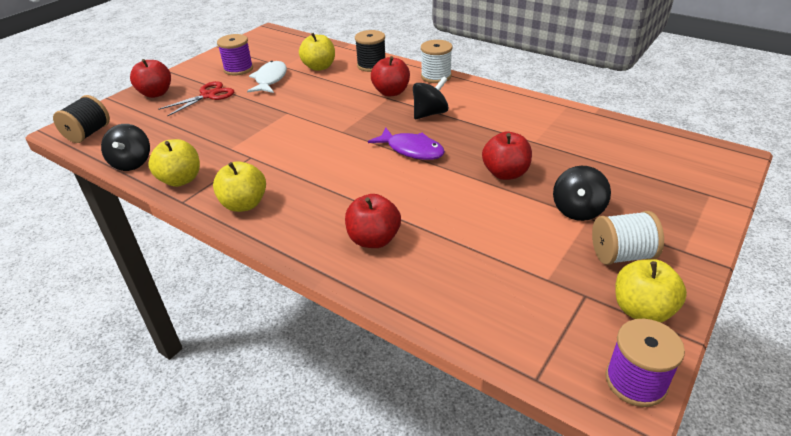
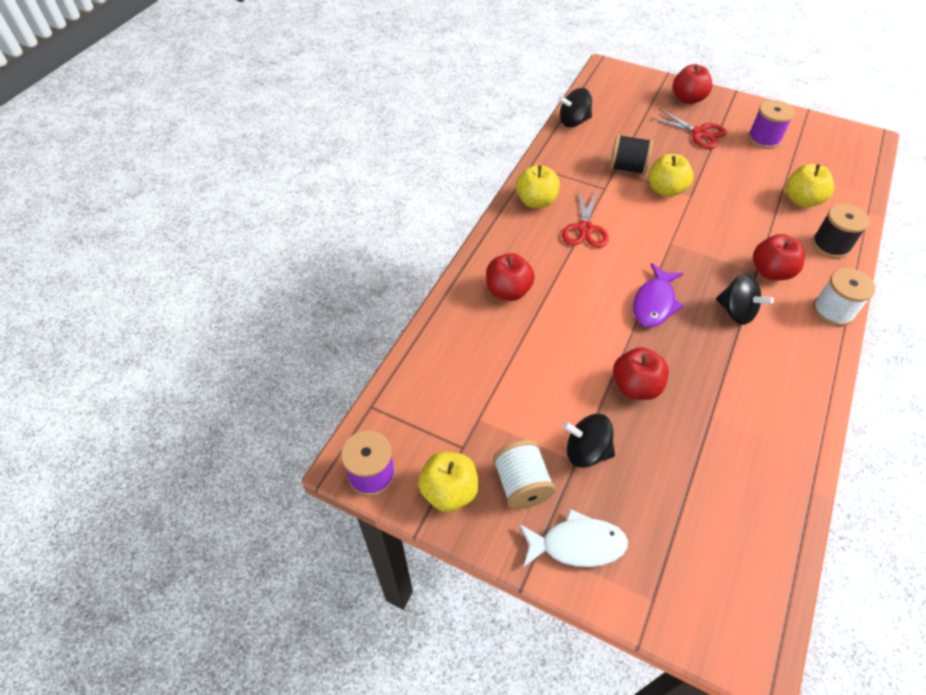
camera: 80 degrees right, 15 degrees up
(88, 134) = (607, 83): black spool -> black spool (627, 168)
(181, 180) = (558, 156): yellow apple -> yellow apple (665, 190)
(270, 79) = (752, 167): white fish -> white fish (577, 544)
(302, 176) = (585, 229): none -> red scissors

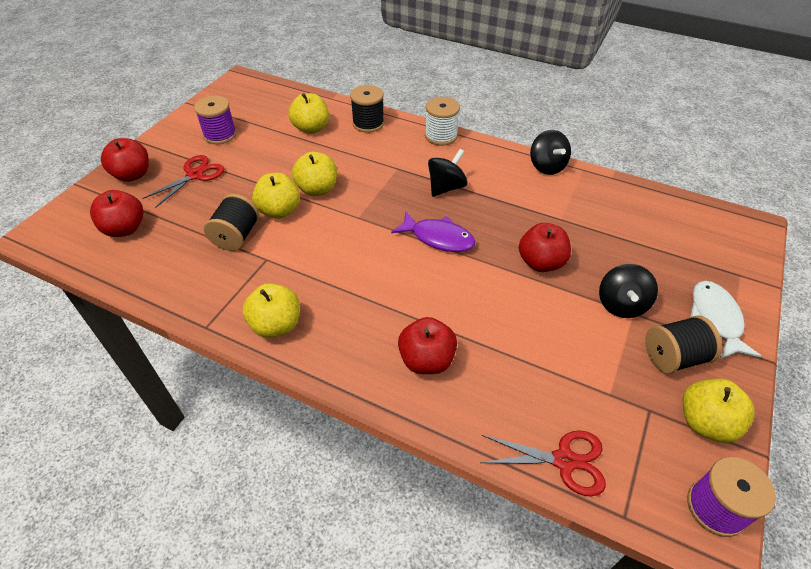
camera: 90 degrees left, 5 degrees down
(521, 484) = (673, 357): white spool -> black spool
(573, 121) = (132, 277): black spinning top -> black spinning top (547, 166)
(585, 229) = (330, 281): red scissors -> red scissors (564, 461)
(703, 212) = (317, 189): none -> yellow apple
(771, 271) = (398, 160): red apple -> red apple (125, 229)

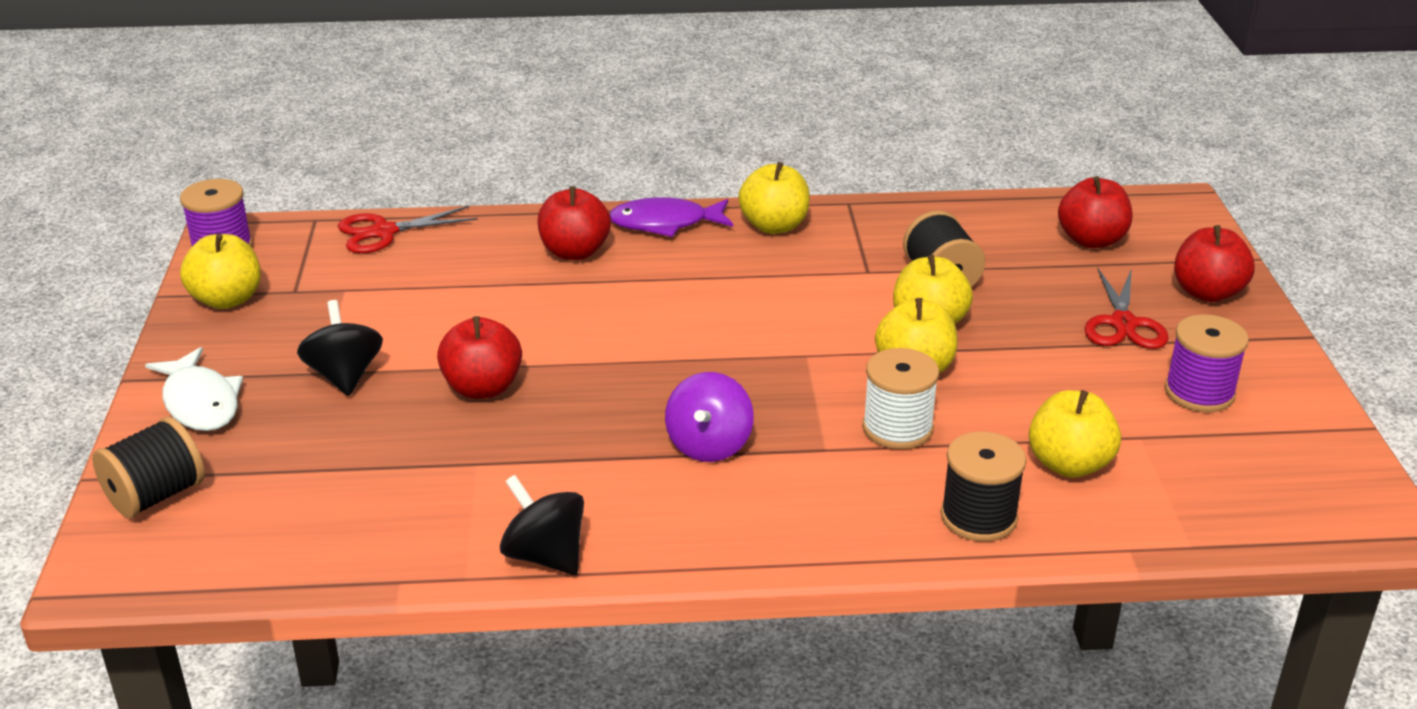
camera: 150 degrees right, 15 degrees down
(438, 238) = (659, 368): purple fish -> purple fish (665, 223)
(441, 136) = (807, 545): white spool -> white spool (897, 428)
(446, 187) = (709, 445): black spinning top -> purple spinning top
(673, 357) = (265, 343): black spool -> black spool (156, 496)

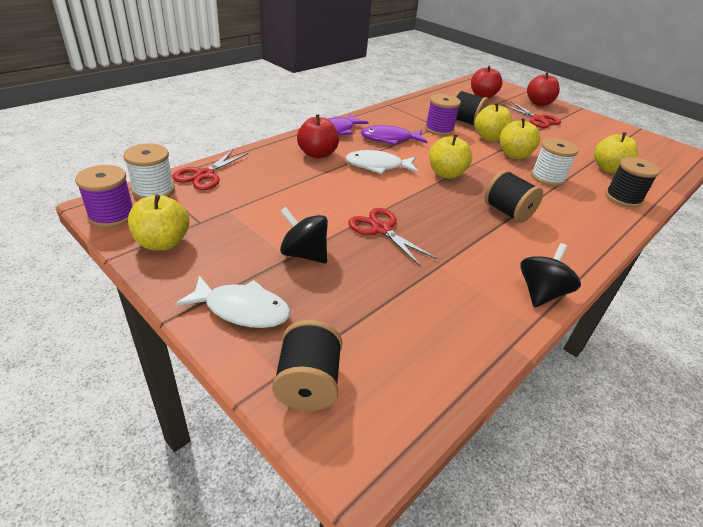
camera: 45 degrees left, 5 degrees up
(301, 233) = (154, 190): none -> white spool
(482, 388) = (381, 229): red apple -> red scissors
(545, 556) = (541, 293): black spinning top -> black spinning top turned 120 degrees clockwise
(633, 301) = (377, 166): none -> white fish
(709, 445) = (507, 212): purple spinning top -> black spool
(731, 265) = (389, 139): none -> purple fish
(774, 226) = (378, 120): yellow apple -> yellow apple (446, 174)
(1199, 392) = (592, 133): purple spool -> purple spool (439, 129)

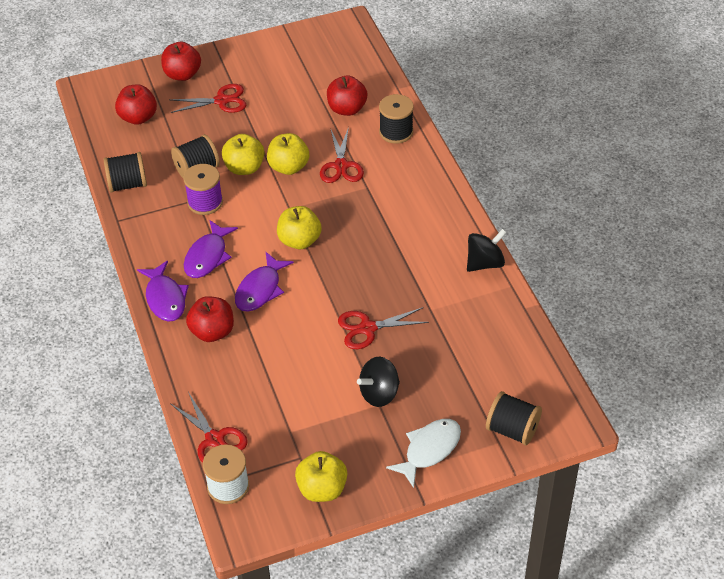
camera: 60 degrees left, 10 degrees up
(112, 215) = (260, 524): purple spool -> none
(377, 166) = (260, 289): white fish -> purple fish
(507, 212) = (381, 227): black spool -> black spool (128, 184)
(541, 293) = (485, 263): black spinning top -> black spinning top turned 90 degrees clockwise
(547, 178) = (341, 166): white spool -> red scissors
(608, 169) = (347, 109): yellow apple -> red apple

